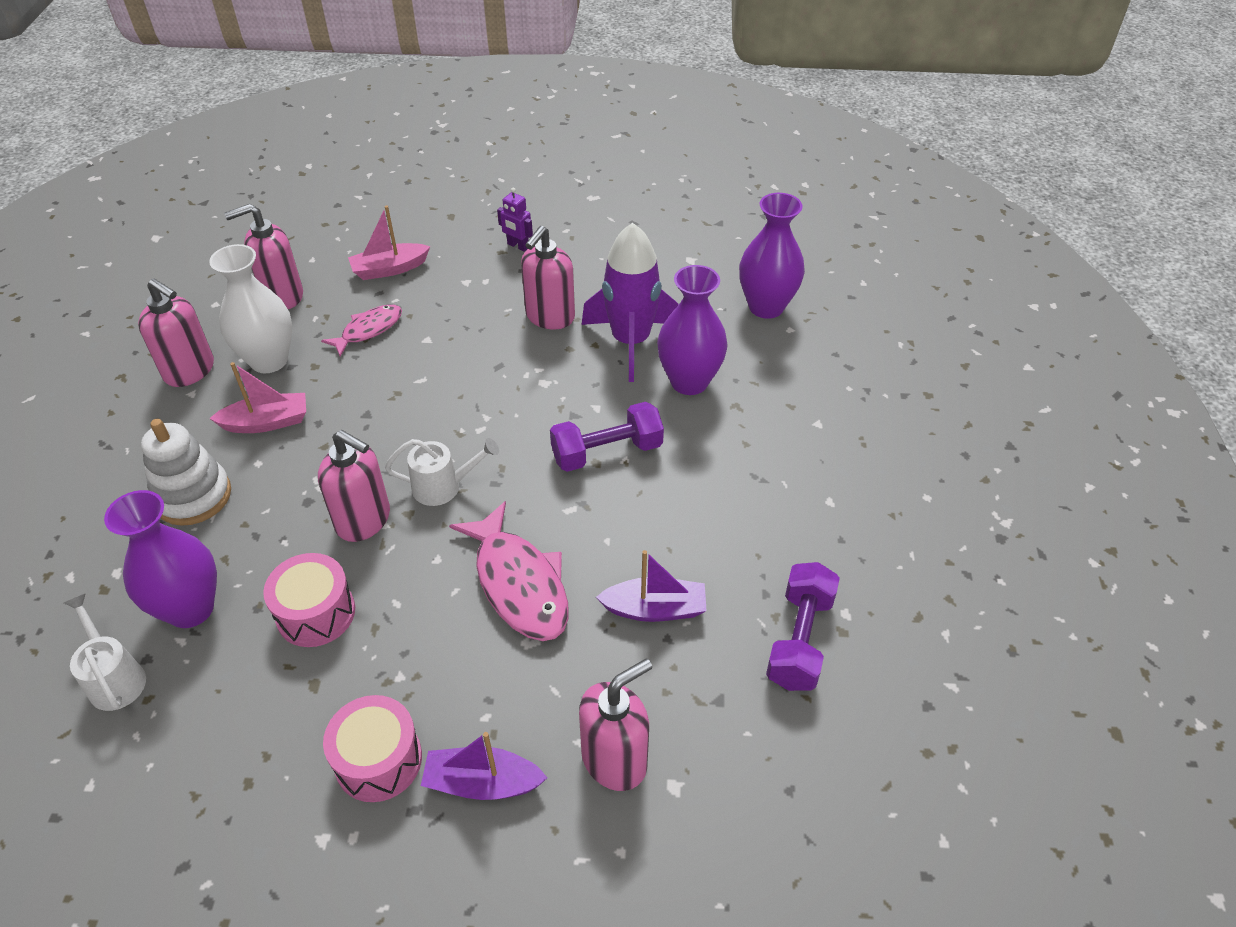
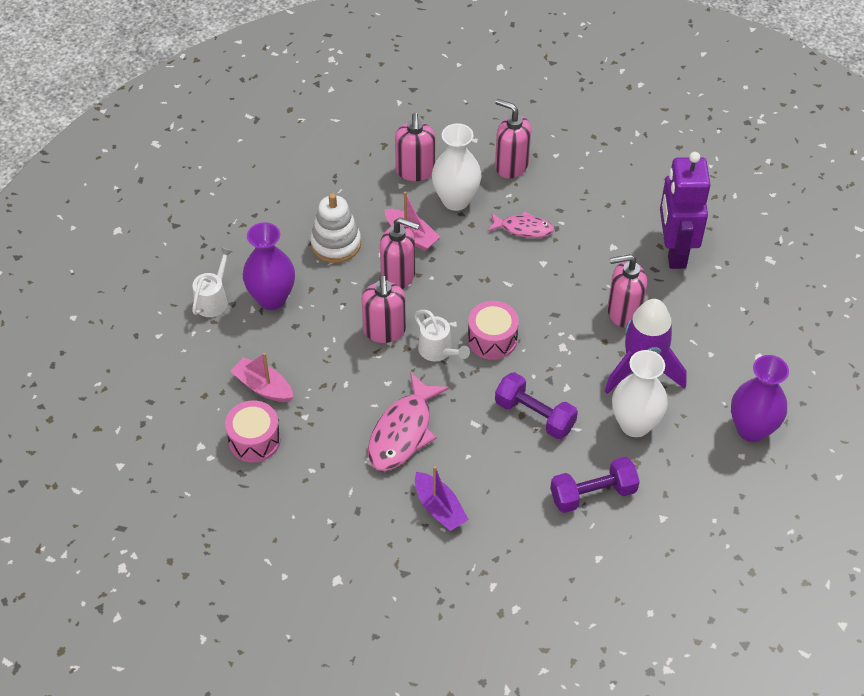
camera: 55 degrees right, 5 degrees up
(316, 613) = (311, 353): pink drum -> pink drum (492, 339)
(389, 269) = (585, 200): pink boat -> pink boat (263, 387)
(482, 783) = (275, 492): purple boat -> none
(518, 246) = (674, 251): purple robot -> purple robot, size x2.47
(615, 759) = (331, 544): pink soap dispenser -> pink soap dispenser (398, 276)
(689, 381) = (635, 424): purple vase -> white vase
(799, 639) = (476, 593): purple dumbbell -> purple dumbbell (593, 494)

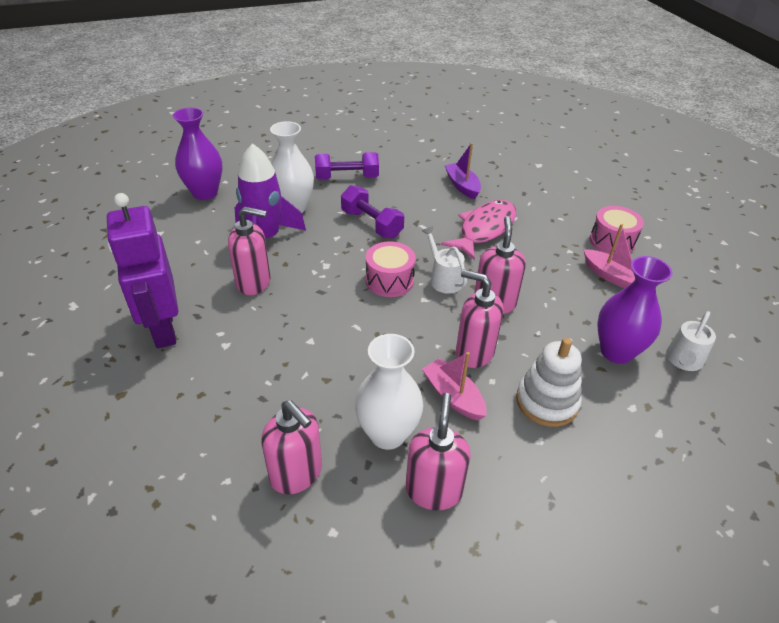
camera: 170 degrees left, 10 degrees down
(523, 228) = (316, 382): pink fish -> none
(674, 251) = (163, 329): purple robot -> purple robot turned 150 degrees clockwise

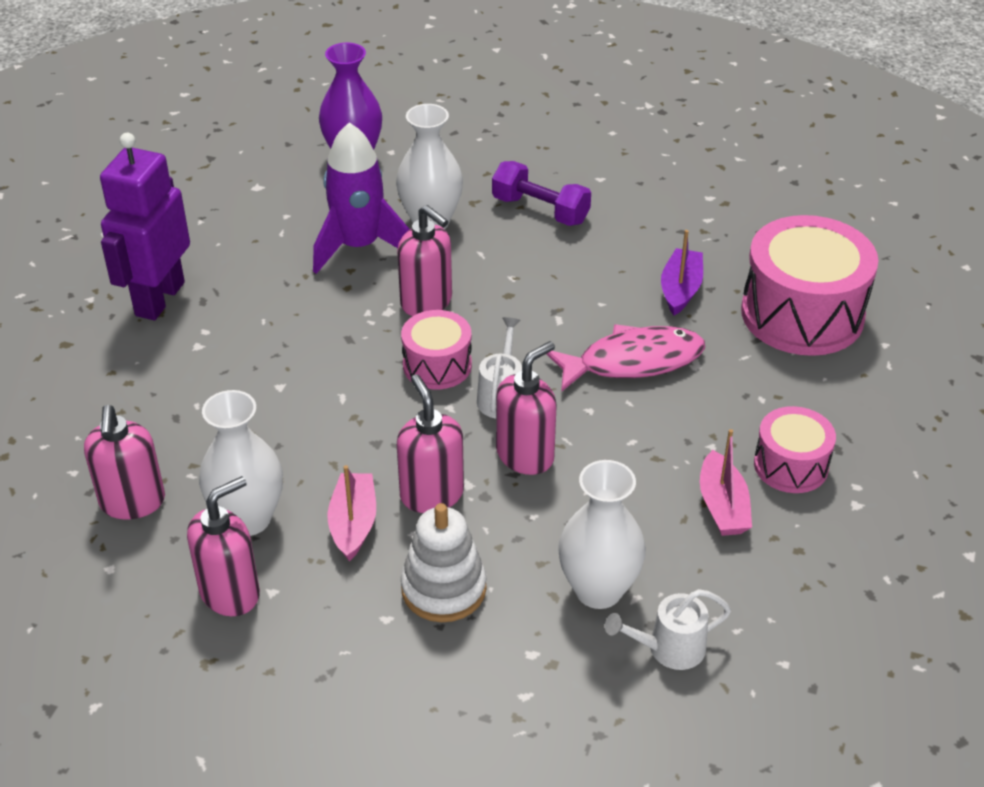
camera: 40 degrees right, 0 degrees up
(254, 282) = (292, 293): pink soap dispenser -> pink soap dispenser (427, 302)
(371, 224) = (498, 286): purple dumbbell -> none
(527, 173) = (802, 314): none -> pink drum
(616, 352) = (598, 590): purple vase -> white vase

